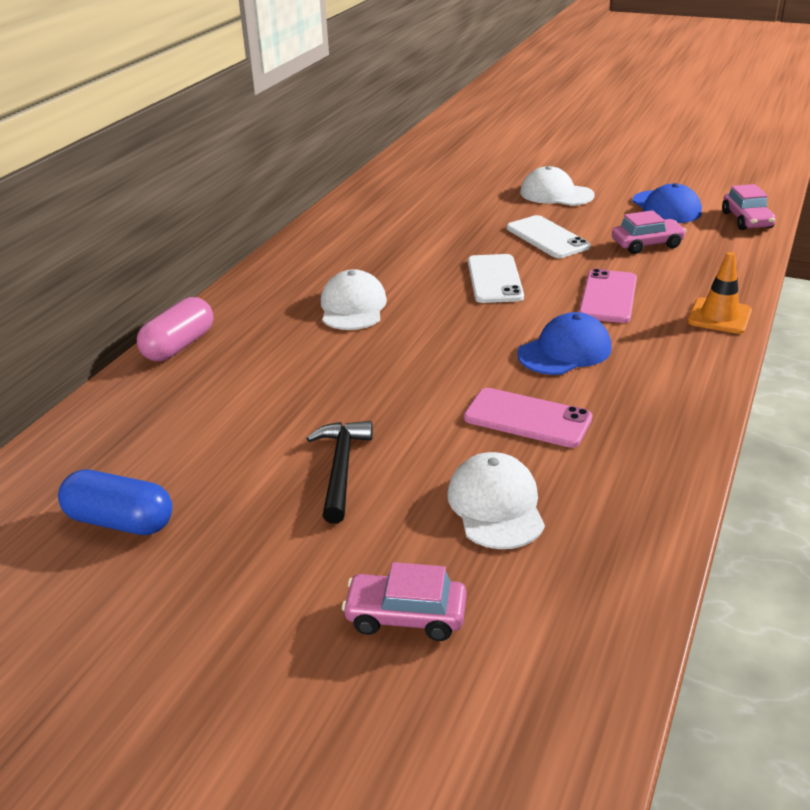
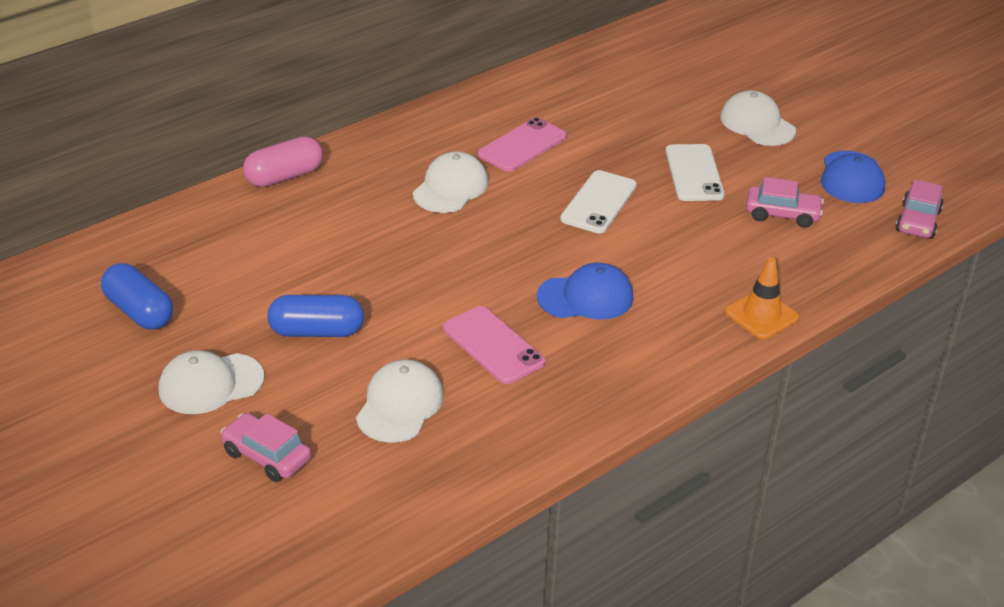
camera: 25 degrees right, 5 degrees up
(270, 565) = (210, 384): none -> white cap
(341, 468) = (317, 331): black hammer -> blue capsule
(608, 297) = (682, 258): pink phone -> pink phone (522, 145)

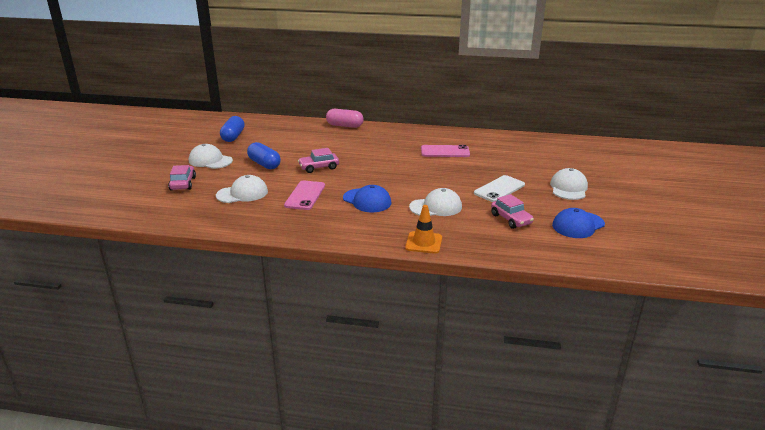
camera: 50 degrees right, 10 degrees down
(450, 188) = (391, 151): white cap -> white cap (436, 207)
(598, 202) = (436, 179): white phone -> none
(918, 221) = (580, 255): pink car -> pink car (319, 167)

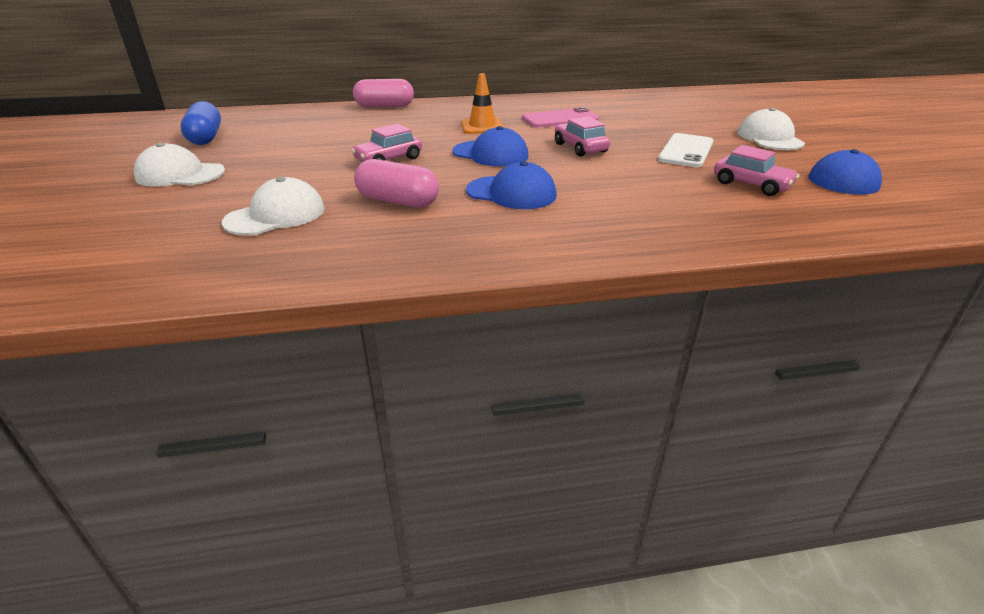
camera: 20 degrees left, 5 degrees up
(183, 183) = (140, 217): pink car -> pink car (580, 148)
(264, 164) = (288, 167): blue capsule -> none
(305, 195) = (398, 201): pink phone -> pink capsule
(378, 172) = (490, 154): none -> blue cap
(423, 243) = (670, 239): orange traffic cone -> orange traffic cone (482, 127)
(436, 207) = (627, 185): white cap -> none

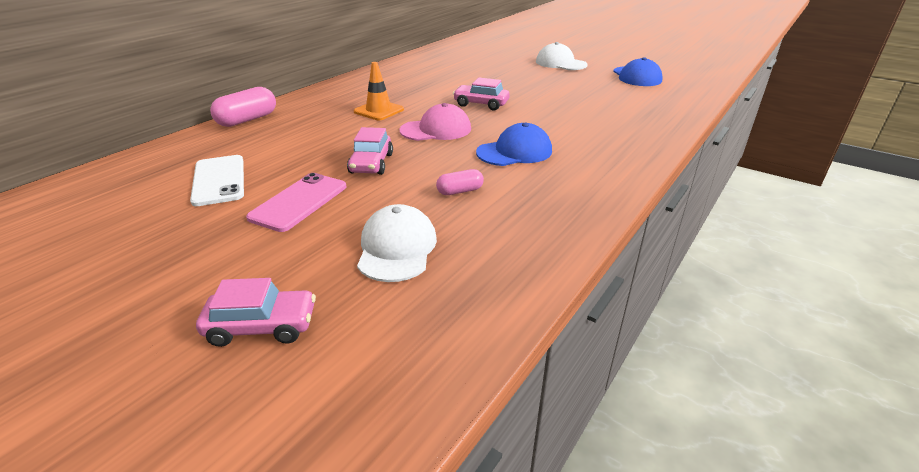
camera: 45 degrees left, 0 degrees up
(180, 174) = (193, 265): white cap -> none
(206, 137) = (115, 219): blue capsule -> none
(398, 201) = (460, 191): pink capsule -> pink capsule, size x0.57
(490, 154) = (436, 130): blue cap -> pink cap
(560, 119) = (420, 87): pink phone -> pink phone (299, 202)
(686, 151) = (540, 85): white phone -> white phone (219, 180)
(751, 185) = (612, 95): pink car -> pink car (262, 326)

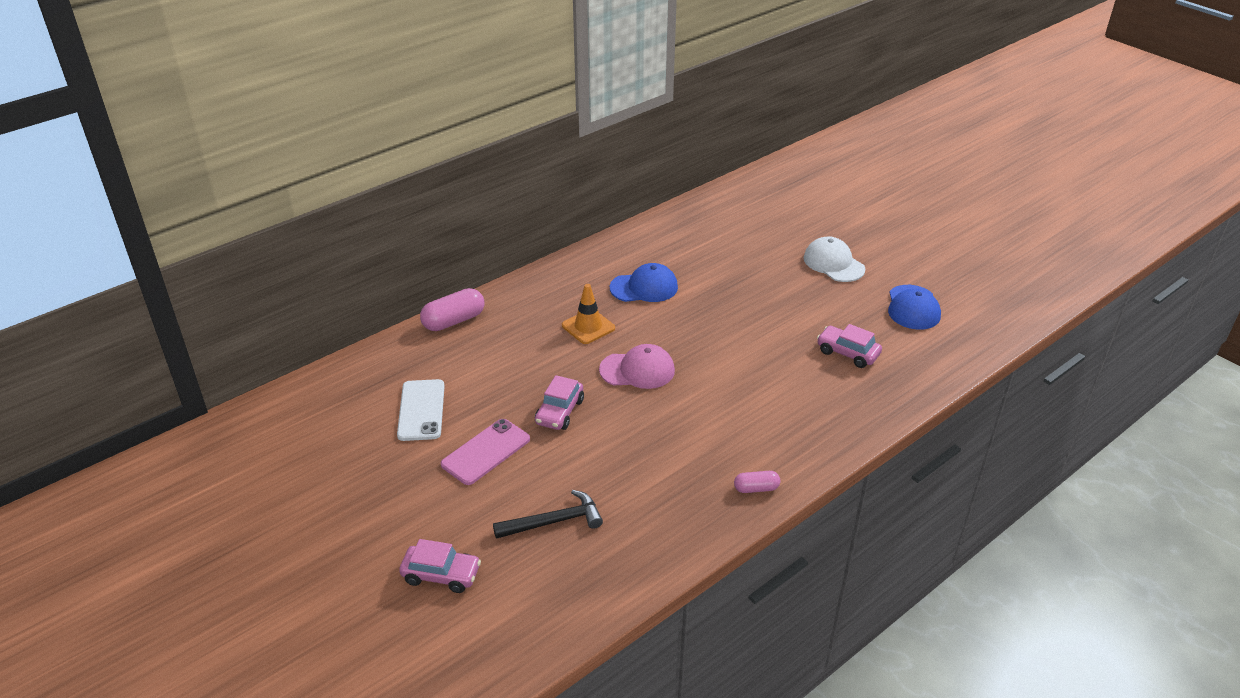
camera: 15 degrees right, 5 degrees up
(397, 248) = (554, 521): white cap -> black hammer
(460, 191) = (629, 465): pink capsule -> pink capsule (756, 488)
(481, 104) = (701, 333): pink car -> pink car (847, 353)
(514, 152) = (703, 419): blue cap -> blue cap (644, 287)

